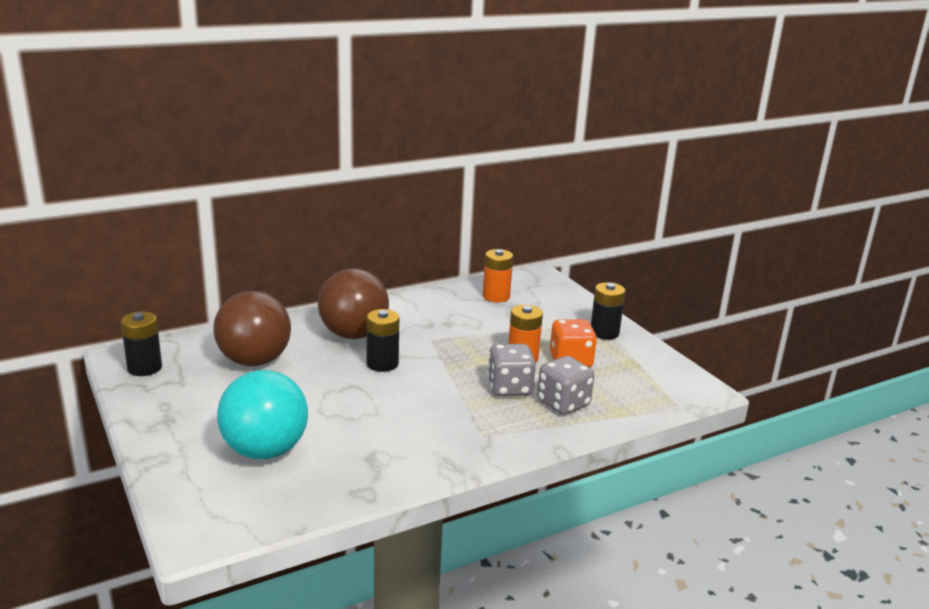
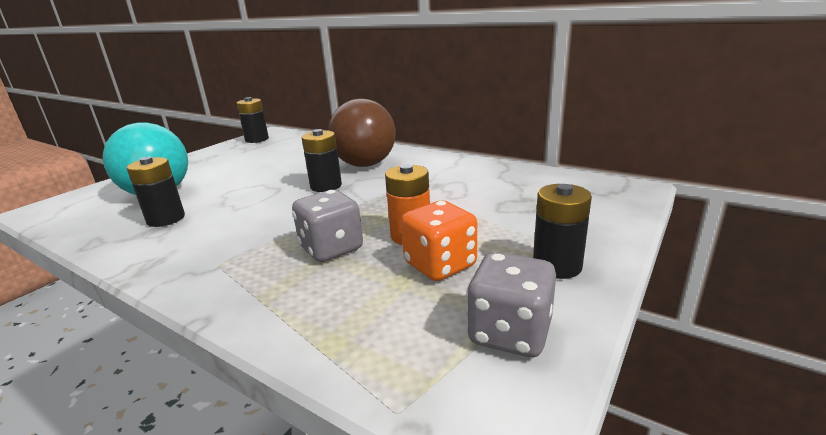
camera: 65 degrees right, 0 degrees up
(254, 361) = (290, 155): brown ball -> none
(354, 450) = (166, 219): none -> black battery
(496, 296) = (531, 186): orange battery -> none
(563, 403) = (321, 291): grey dice -> grey dice (509, 333)

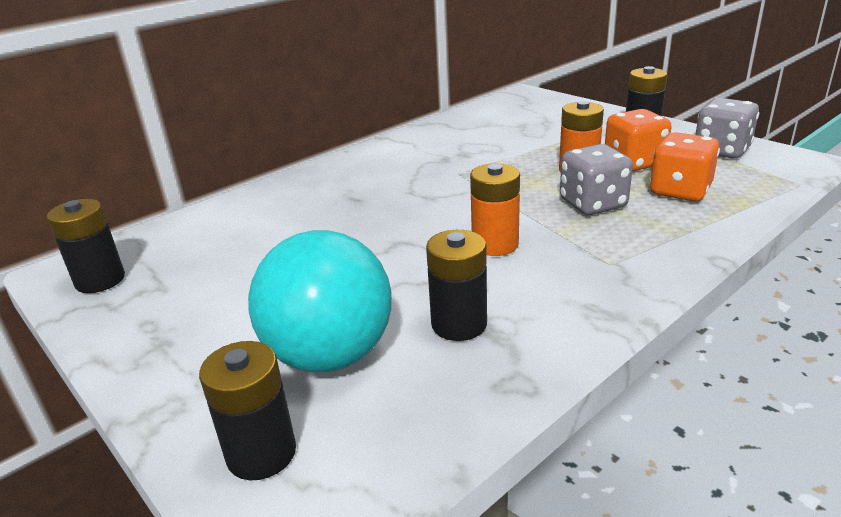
camera: 75 degrees left, 5 degrees up
(264, 217) = (495, 244): none -> orange battery
(326, 186) = (419, 209): black battery -> black battery (261, 453)
(363, 297) = (680, 191): none -> orange dice
(365, 165) = (362, 186): brown ball -> none

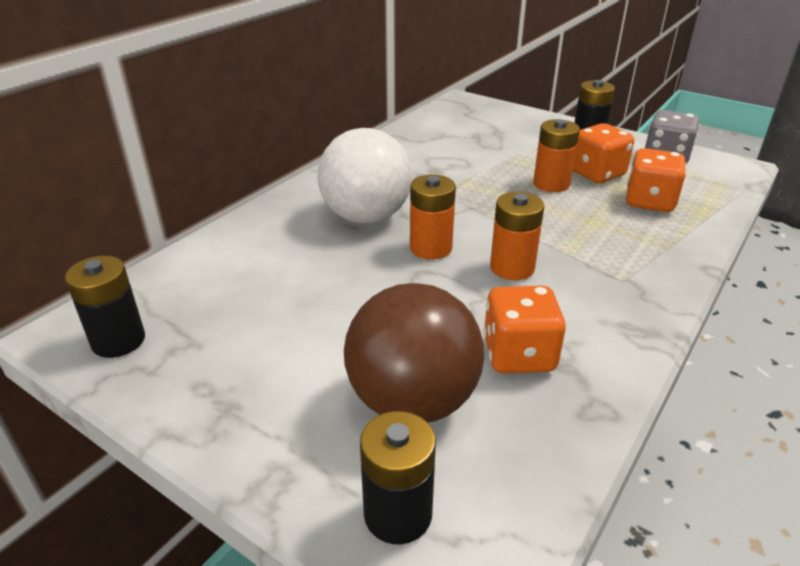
camera: 15 degrees left, 5 degrees up
(330, 355) = (413, 401): turquoise ball -> brown ball
(373, 192) = (366, 217): none -> white ball
(421, 222) = (430, 248): none -> orange battery
(459, 324) = (518, 355): black battery -> orange dice
(593, 204) = (580, 219): grey dice -> none

